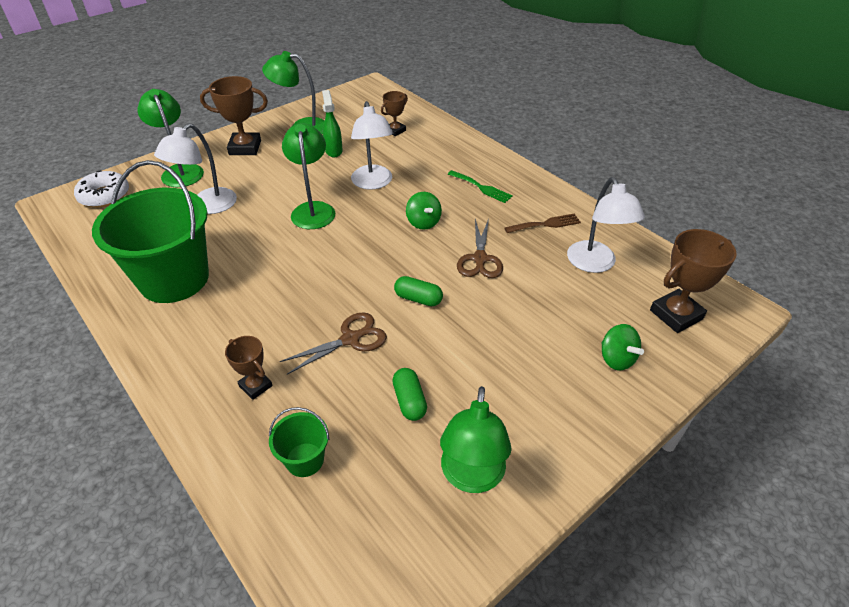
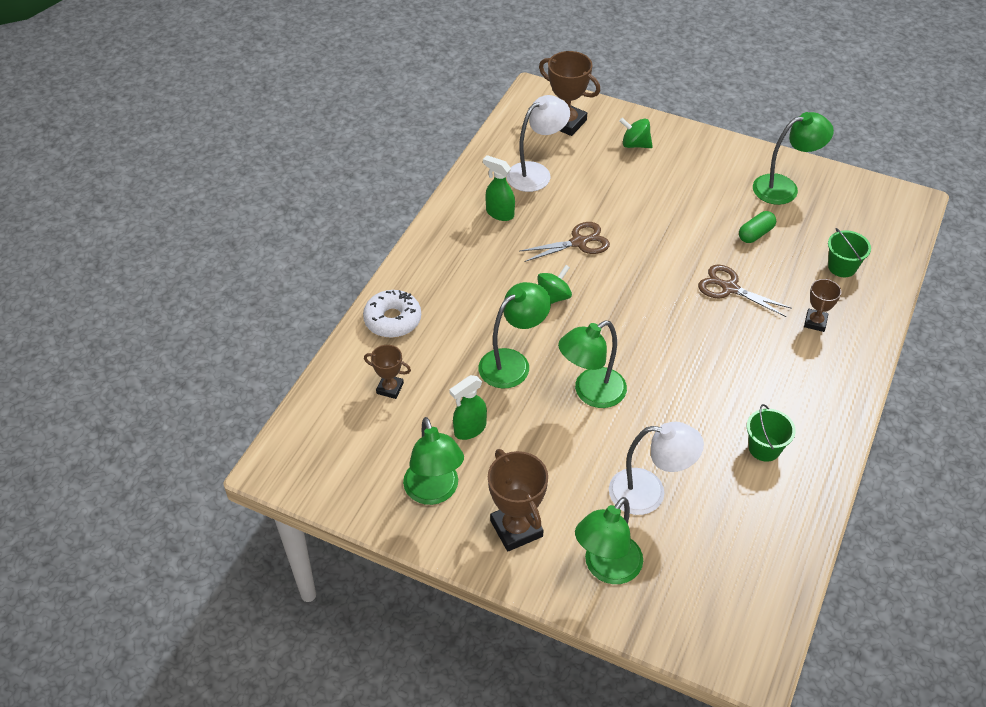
camera: 115 degrees left, 5 degrees up
(104, 196) = (704, 617): white donut -> white donut (392, 320)
(174, 279) = (764, 448): green bucket -> green bucket, size x0.43
(373, 183) = (513, 363): white lamp -> green lamp
(418, 299) = (656, 264): green capsule -> none
(481, 187) = (467, 273): green fork -> none
(545, 224) = (499, 213): brown fork -> green spray bottle
(616, 359) = (635, 144): green spinning top -> green spinning top turned 105 degrees counterclockwise

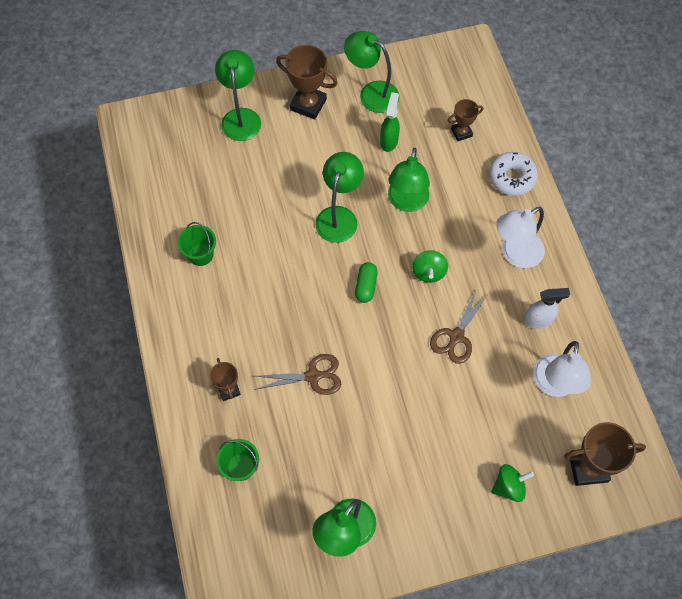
camera: 140 degrees right, 15 degrees up
(499, 213) = (538, 320): green spray bottle -> white spray bottle
(649, 493) = (251, 175): white lamp -> white lamp (515, 254)
(755, 234) = (332, 452): green capsule -> green capsule (366, 286)

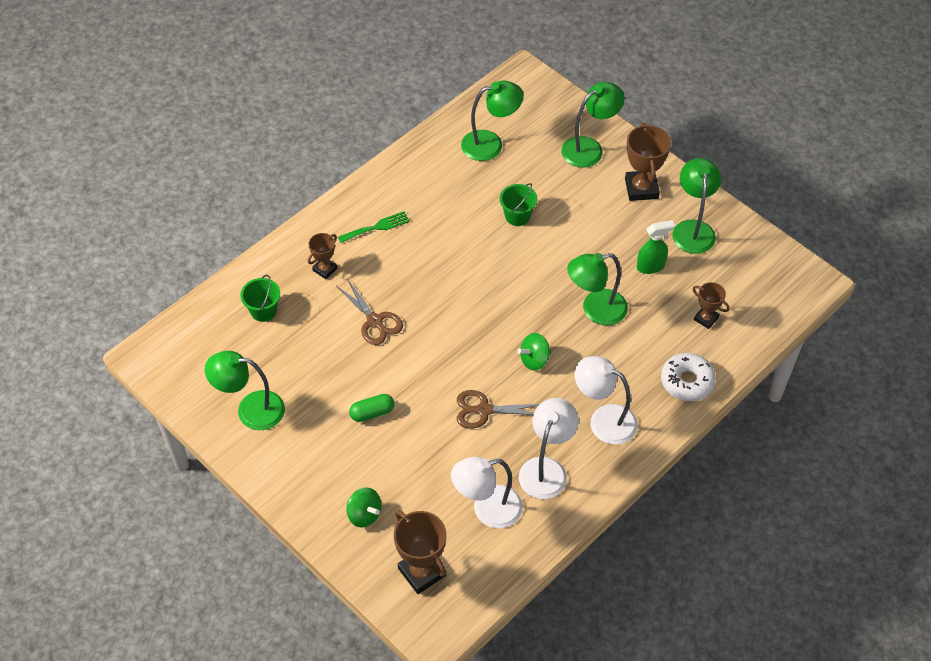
camera: 60 degrees right, 10 degrees down
(200, 254) = (434, 189): green bucket -> green bucket (517, 216)
(211, 322) = (377, 227): none -> green fork
(339, 216) = (542, 266): green lamp -> green lamp (491, 144)
(366, 286) = (486, 319): green capsule -> green capsule (372, 413)
(538, 320) = (546, 469): white spray bottle -> white lamp

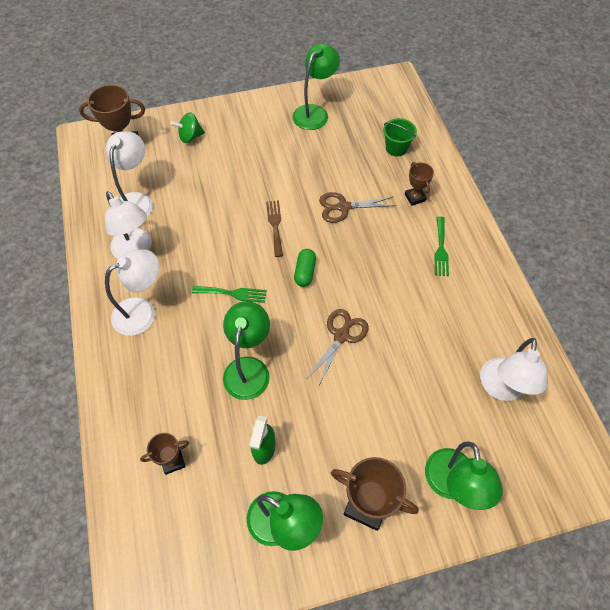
camera: 120 degrees right, 5 degrees up
(372, 413) = (263, 172): green capsule -> green capsule (305, 272)
(435, 367) = (275, 225): none -> brown fork
(484, 410) = (214, 237): brown scissors -> brown scissors (341, 336)
(491, 144) = (501, 389): green lamp -> white lamp
(517, 216) = (394, 363): green bucket -> none
(534, 360) = (233, 293): green spinning top -> green fork
(687, 381) = (125, 398): white donut -> none

